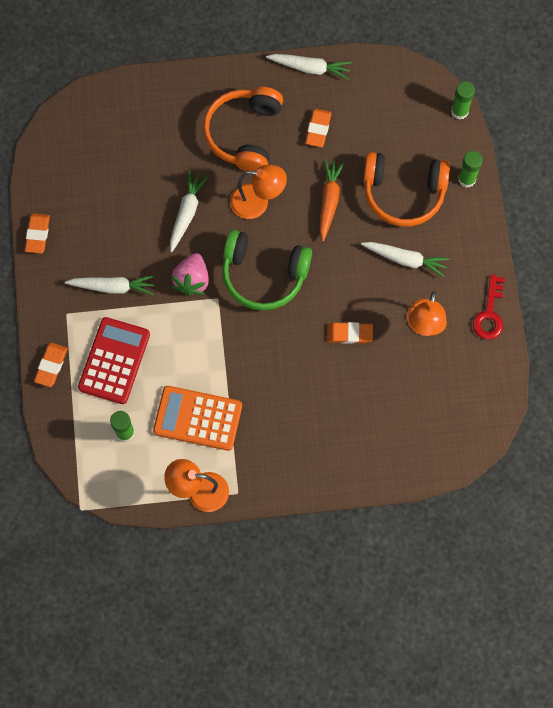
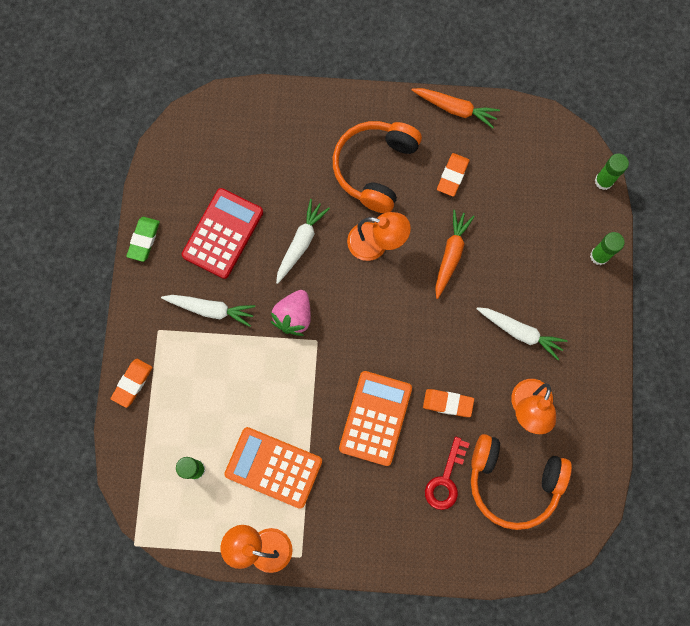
camera: 10 degrees right, 5 degrees up
(37, 234) = (144, 240): orange eraser -> green eraser
(114, 361) = (198, 389): red calculator -> red calculator (223, 233)
(264, 275) = (369, 323): green headphones -> none
(284, 358) = (375, 418): none -> orange calculator
(310, 68) = (455, 109): white carrot -> orange carrot
(403, 193) = (530, 259): orange headphones -> orange headphones (513, 481)
(489, 314) = (599, 407): red key -> red key (445, 480)

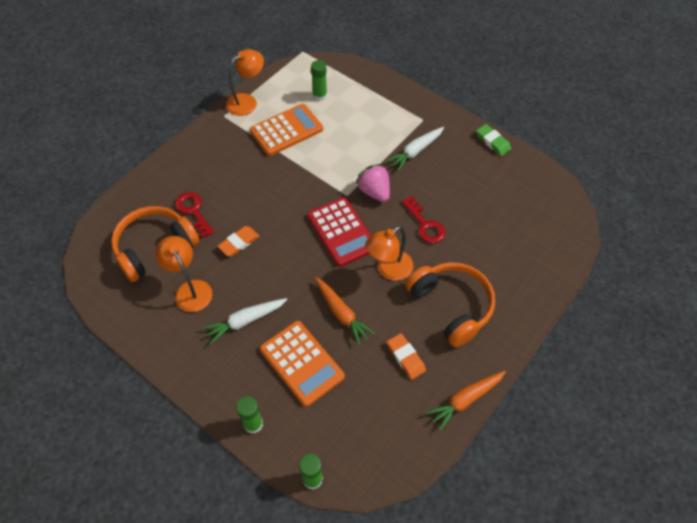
camera: 125 degrees right, 20 degrees down
(132, 383) = (398, 92): orange eraser -> none
(223, 233) = (466, 185): red calculator -> red calculator (342, 232)
(301, 243) = (425, 225): white carrot -> red key
(375, 418) = (267, 197): orange calculator -> orange calculator (302, 363)

